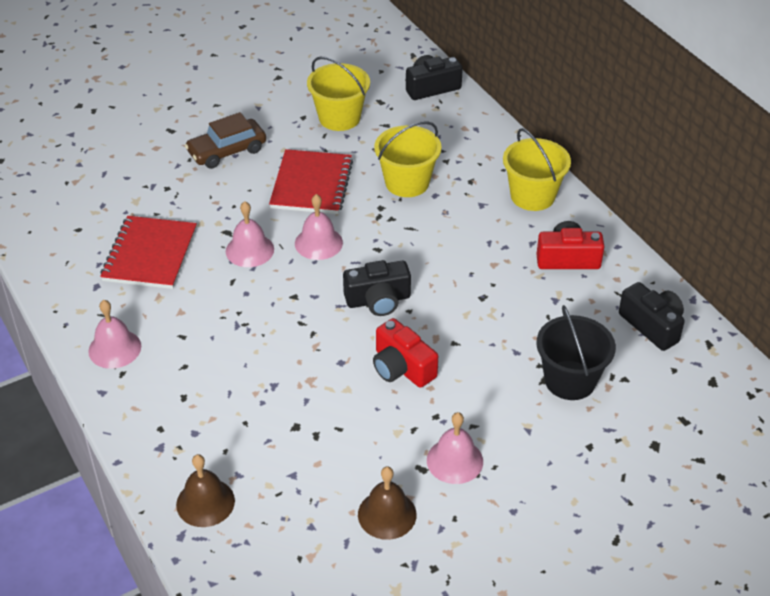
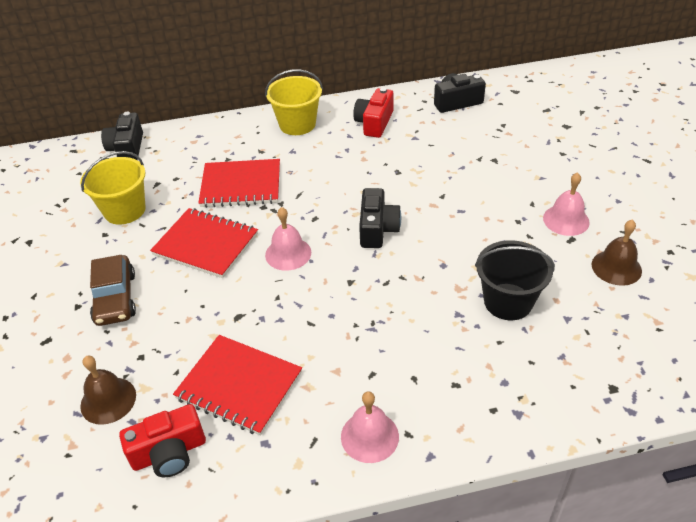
camera: 70 degrees left, 0 degrees up
(205, 502) = (592, 386): brown bell -> brown bell (108, 400)
(249, 250) = (273, 303): pink bell -> none
(402, 367) = (460, 230): red camera -> red camera (169, 452)
(407, 182) = (241, 185): yellow bucket -> red notebook
(570, 380) = (498, 148): black bucket -> black bucket (508, 301)

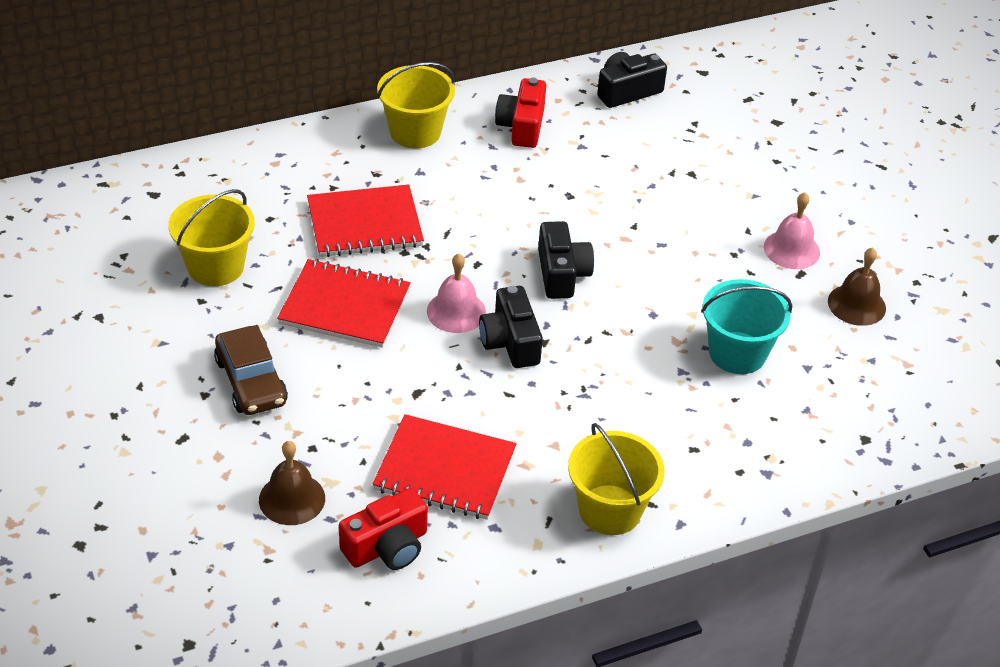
camera: 15 degrees left, 0 degrees up
(127, 148) = (182, 177): black camera -> black camera (510, 342)
(369, 436) = (610, 510): pink bell -> yellow bucket
(508, 301) = (737, 353): black bucket -> turquoise bucket

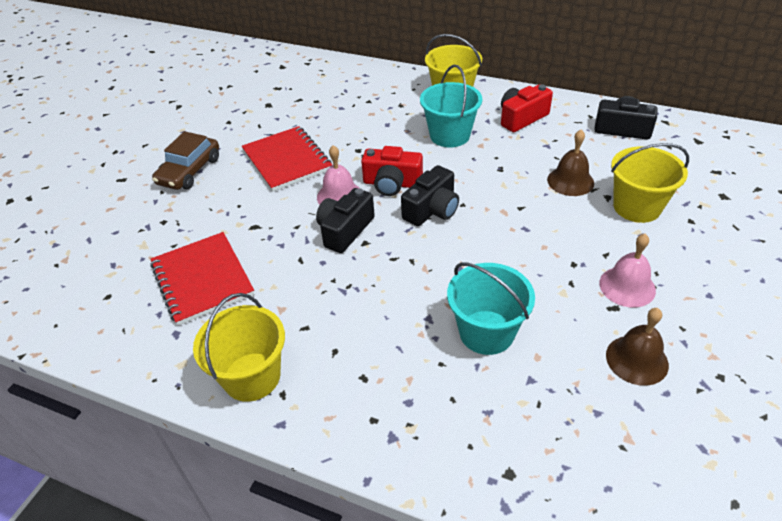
camera: 50 degrees right, 0 degrees up
(215, 266) = (258, 110): yellow bucket -> yellow bucket (637, 207)
(292, 499) = (114, 241): brown bell -> brown bell (570, 181)
(365, 224) = (358, 126): red notebook -> none
(387, 546) = (111, 301): red camera -> red camera (392, 183)
(476, 184) = (449, 135): none -> turquoise bucket

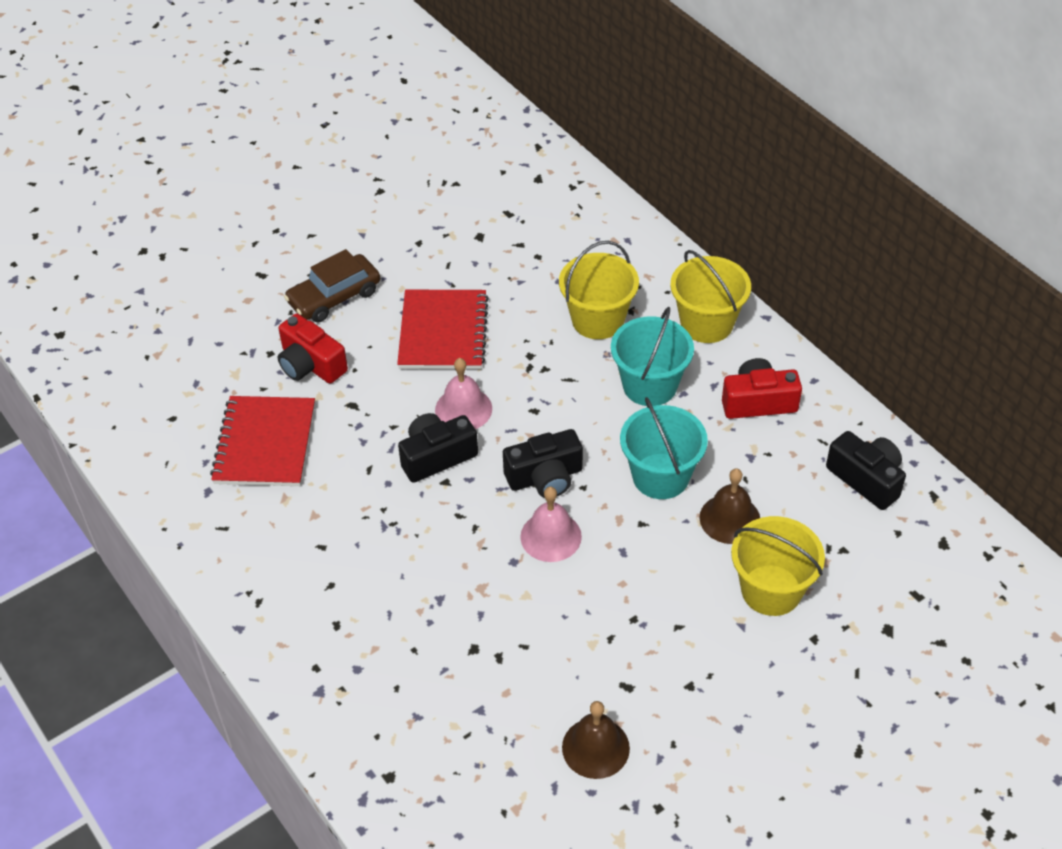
camera: 30 degrees right, 5 degrees up
(252, 376) = (244, 570): yellow bucket -> yellow bucket (598, 320)
(392, 183) = (530, 421): red camera -> red camera (311, 364)
(486, 332) = (481, 642): turquoise bucket -> turquoise bucket (660, 476)
(627, 286) = (663, 672): pink bell -> pink bell (551, 536)

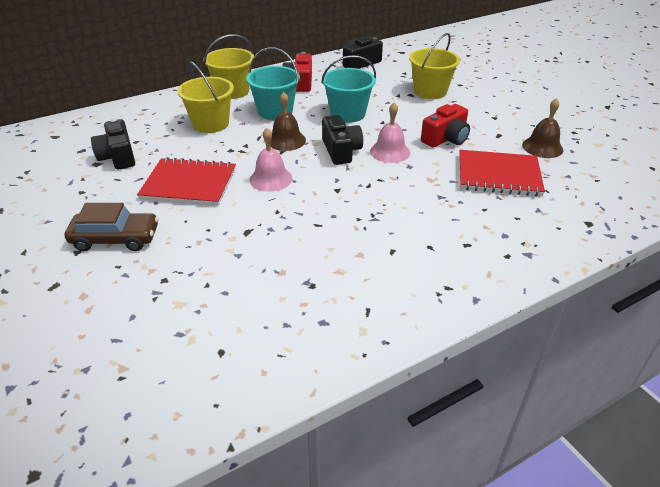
camera: 85 degrees left, 10 degrees down
(265, 444) = (275, 283): red notebook -> red notebook (498, 175)
(311, 364) = (191, 254): red camera -> red camera (446, 138)
(334, 297) = (115, 238): brown car -> brown car turned 60 degrees counterclockwise
(437, 456) = (313, 192): black camera -> black camera (118, 156)
(729, 519) = (381, 97): brown bell -> brown bell (286, 140)

